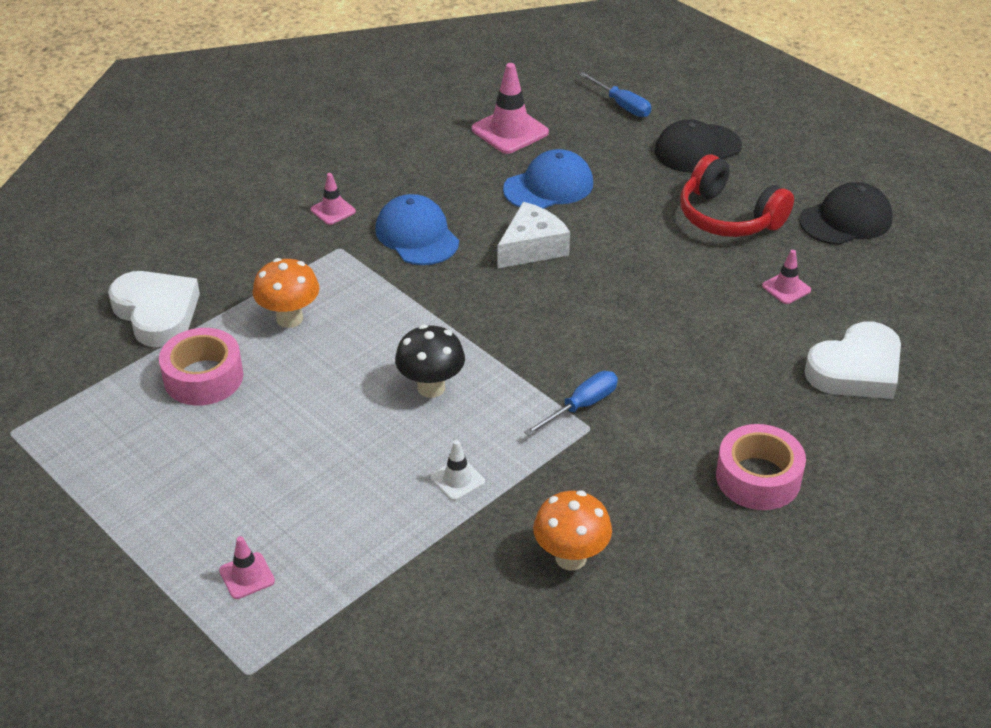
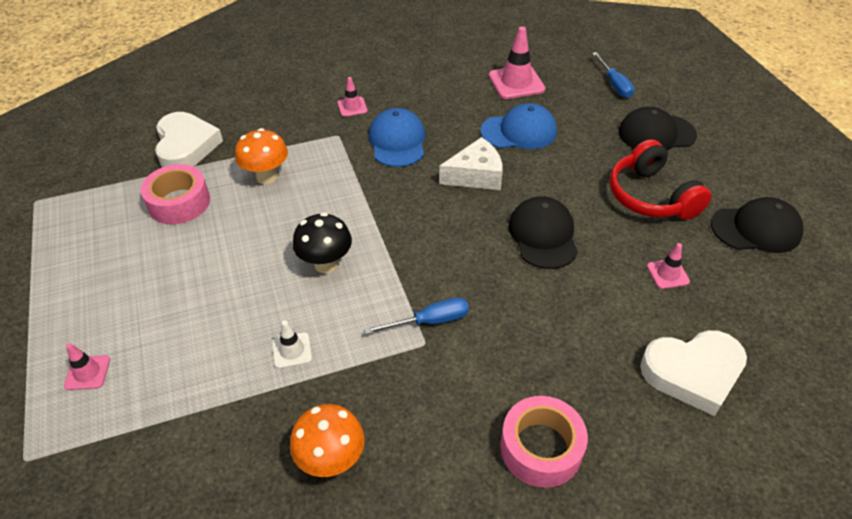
camera: 25 degrees right, 5 degrees up
(643, 288) = (543, 235): none -> black cap

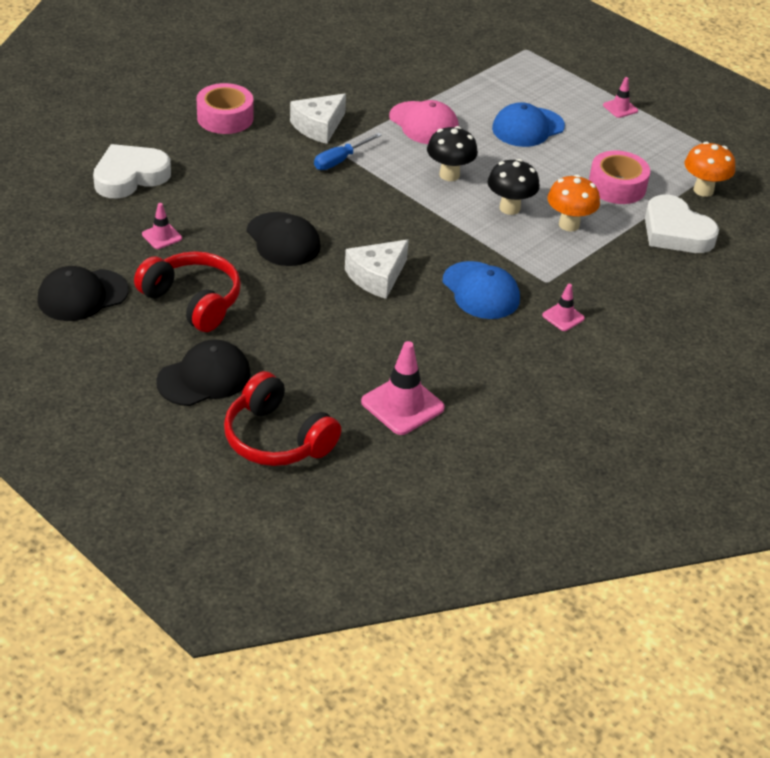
camera: 150 degrees right, 5 degrees down
(87, 372) = (542, 85): pink traffic cone -> pink traffic cone (620, 108)
(292, 350) = (424, 123): white traffic cone -> pink cap
(302, 208) = (509, 208): none -> black mushroom
(331, 461) = (351, 85): orange mushroom -> orange mushroom (703, 190)
(424, 388) = (318, 126): none -> white cheese
(519, 131) = (361, 337): blue cap -> blue cap (528, 127)
(614, 84) = (277, 438): blue screwdriver -> red headphones

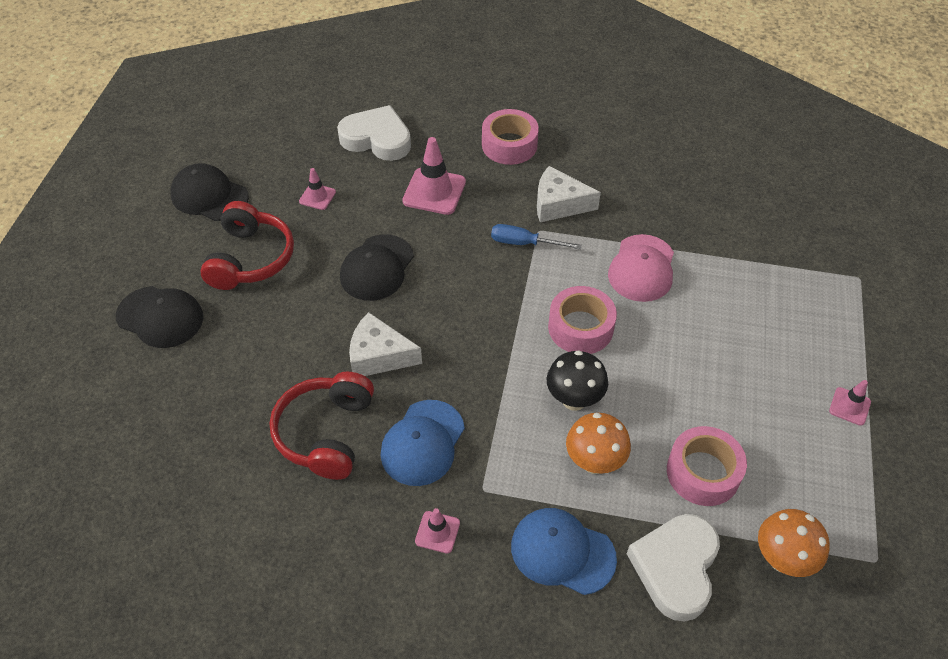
camera: 60 degrees right, 10 degrees up
(277, 438) = (113, 403): red headphones -> red headphones (326, 433)
(402, 405) = (212, 467): pink traffic cone -> pink traffic cone (434, 191)
(449, 175) = (580, 327): black mushroom -> pink tape
(528, 127) = (723, 347): blue cap -> blue cap (562, 552)

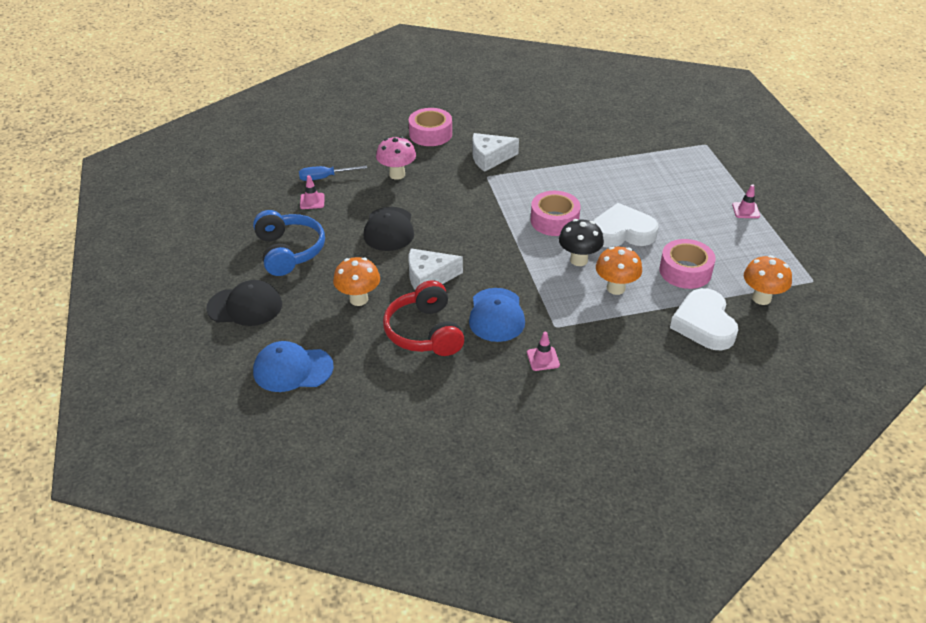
camera: 25 degrees left, 10 degrees down
(209, 196) = (226, 224): black cap -> none
(250, 258) = (289, 251): red headphones -> blue headphones
(283, 355) = (358, 299): none -> orange mushroom
(377, 139) = (331, 155): white heart -> white heart (622, 232)
(434, 191) = (397, 174): pink traffic cone -> pink mushroom
(524, 243) = (482, 186): blue screwdriver -> blue screwdriver (325, 177)
(562, 552) = (630, 341): blue cap -> blue cap (292, 369)
(642, 268) = (570, 177): pink cap -> none

